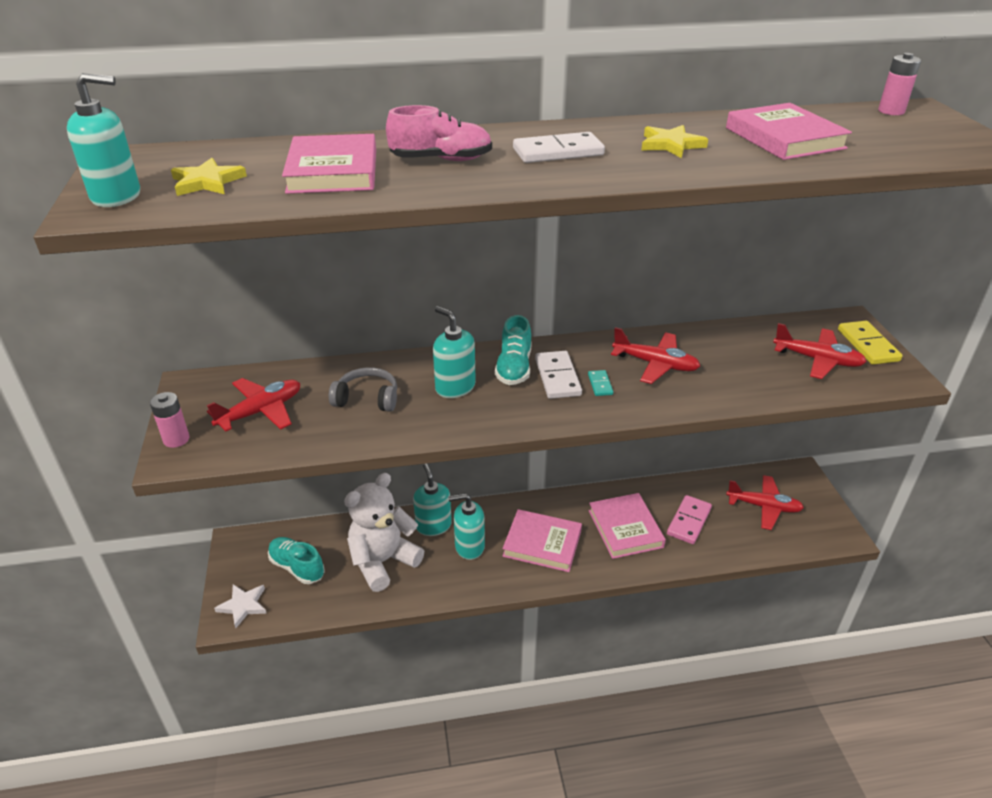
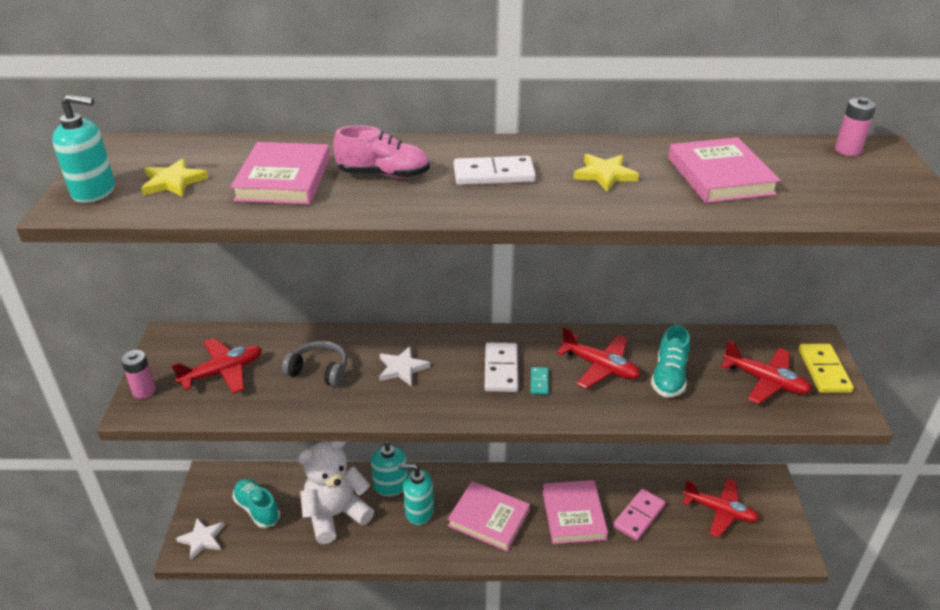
camera: 10 degrees right, 0 degrees up
(455, 387) = (402, 368): turquoise soap dispenser -> white star
(514, 368) = (463, 354): turquoise shoe -> turquoise shoe (669, 377)

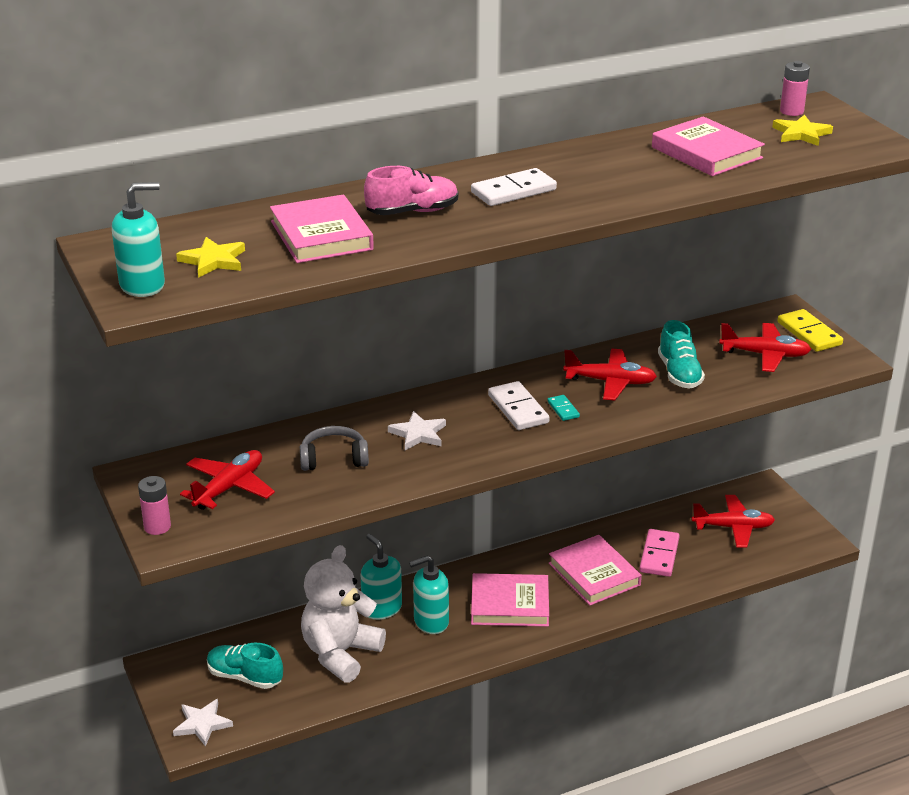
camera: 25 degrees left, 5 degrees down
(604, 174) = (610, 171): yellow star -> yellow star (801, 134)

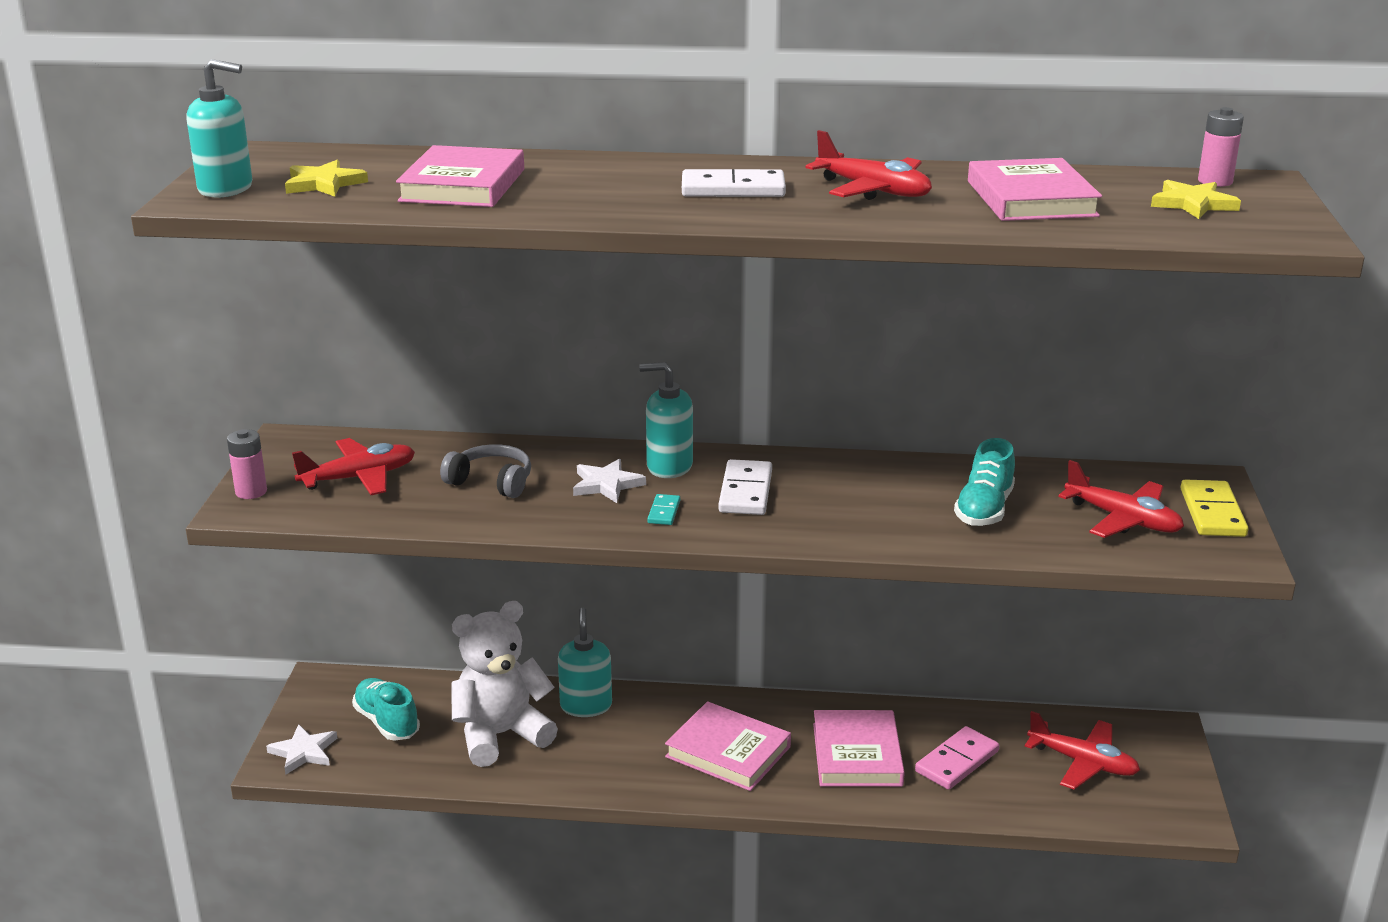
camera: 30 degrees right, 5 degrees down
(412, 212) = (591, 185): pink shoe -> none
(431, 622) = (624, 738): turquoise soap dispenser -> turquoise soap dispenser (669, 466)
(563, 409) = (797, 506): turquoise domino -> turquoise domino (664, 512)
(610, 382) = (887, 495): red plane -> red plane (873, 190)

